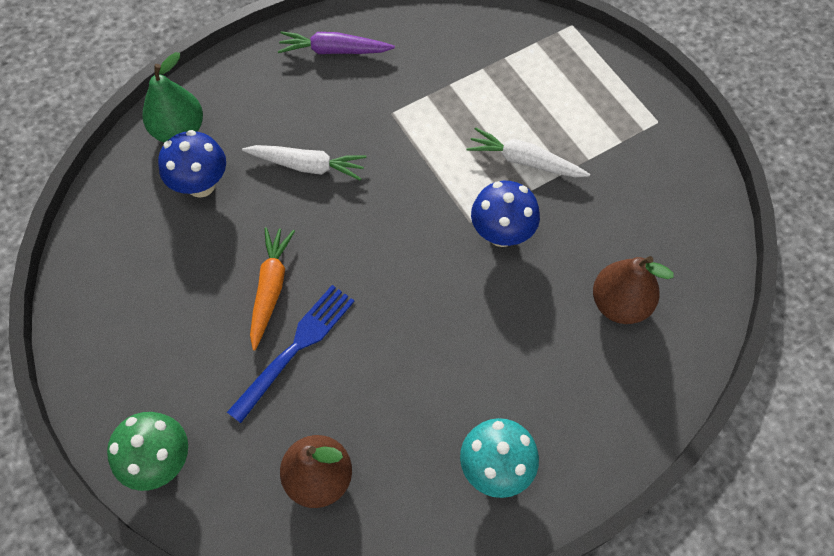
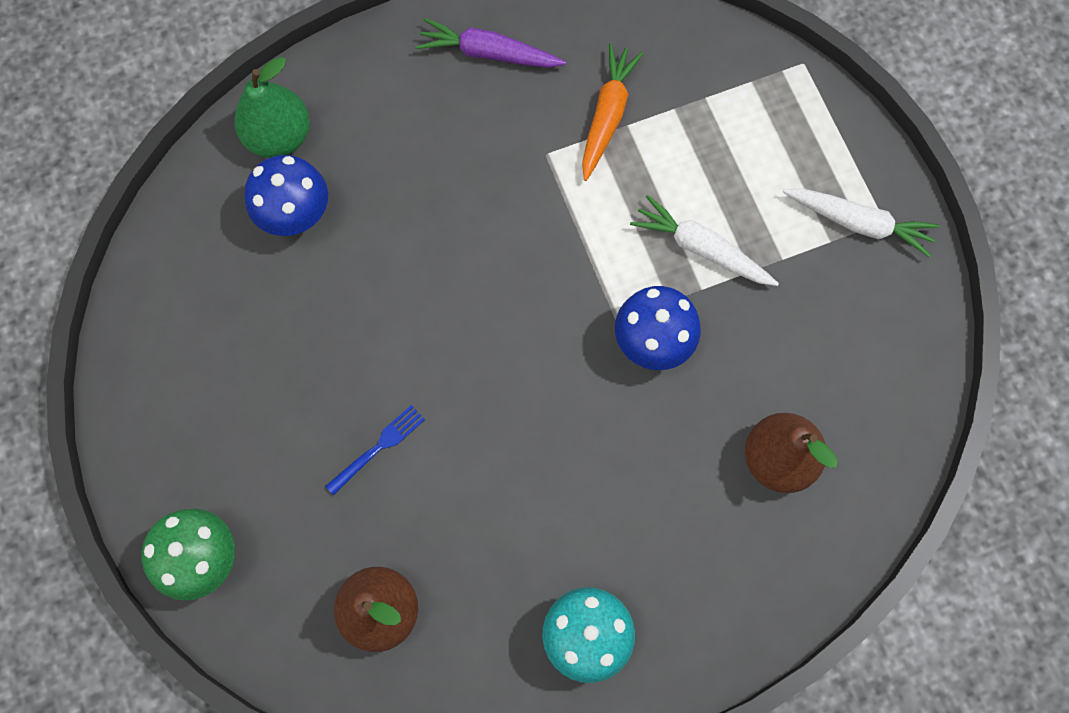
camera: 10 degrees right, 10 degrees up
(270, 288) = (360, 366): orange carrot -> orange carrot (607, 115)
(295, 348) = (378, 447): blue fork -> blue fork, size x0.59
(307, 166) = (430, 211): white carrot -> white carrot (859, 223)

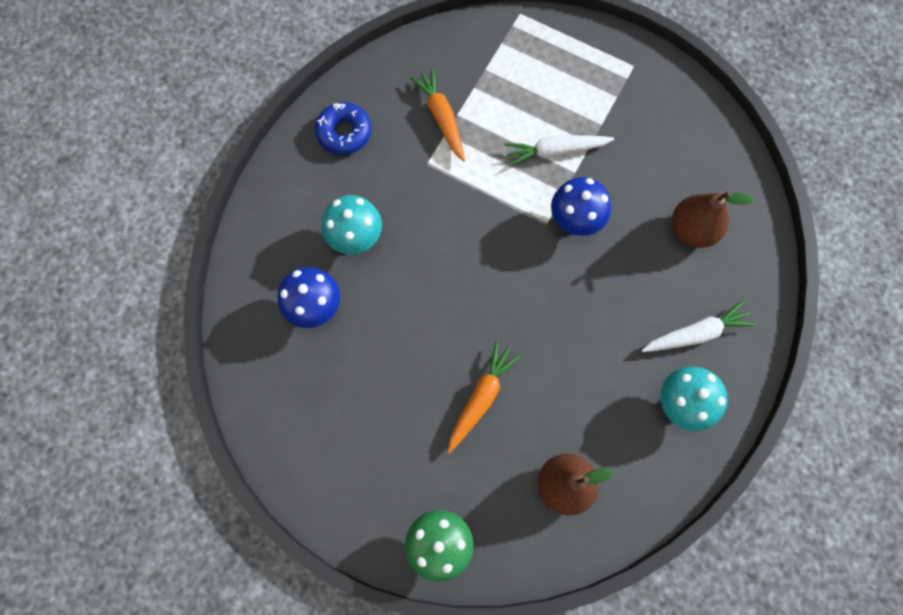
camera: 40 degrees left, 0 degrees up
(279, 137) = (263, 270): green pear -> none
(378, 447) = (481, 398): blue fork -> orange carrot
(400, 176) = (356, 238): none -> turquoise mushroom
(488, 53) = (344, 132): purple carrot -> blue donut
(859, 223) = (622, 76): white carrot -> white carrot (696, 333)

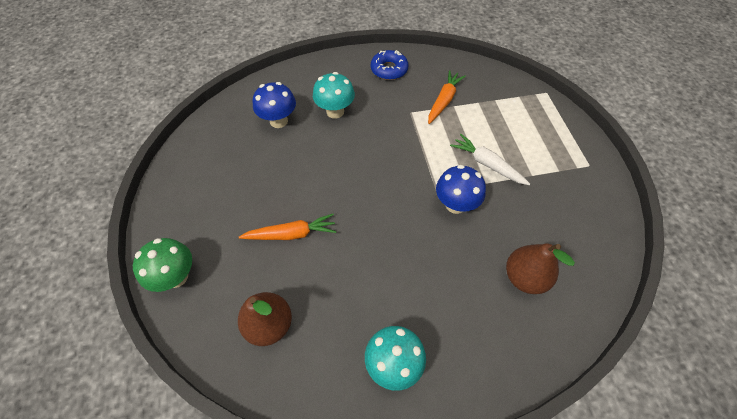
camera: 50 degrees right, 15 degrees down
(696, 333) = (455, 335): white carrot -> none

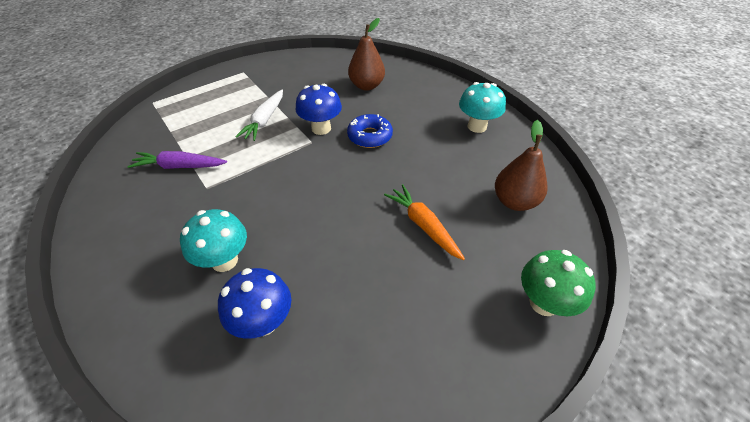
camera: 115 degrees left, 10 degrees down
(389, 69) = (122, 232): blue donut -> blue donut (370, 136)
(444, 101) = (179, 166): orange carrot -> purple carrot

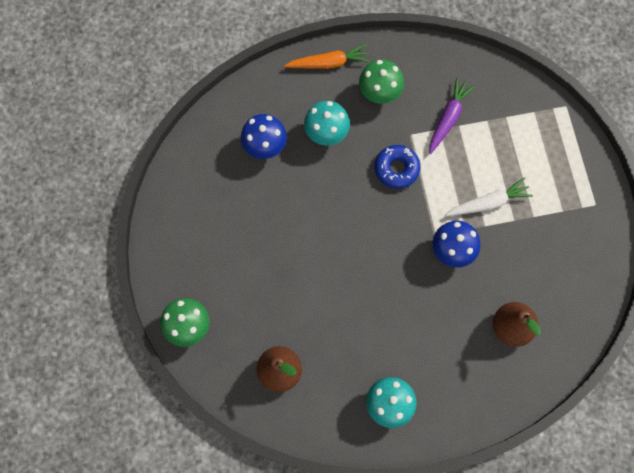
camera: 115 degrees right, 25 degrees up
(156, 229) = (379, 93): none -> green mushroom
(264, 120) = (488, 203): white carrot -> white carrot turned 120 degrees clockwise
(370, 136) = (420, 291): blue donut -> blue donut (396, 169)
(423, 225) = (291, 283): orange carrot -> orange carrot (329, 63)

